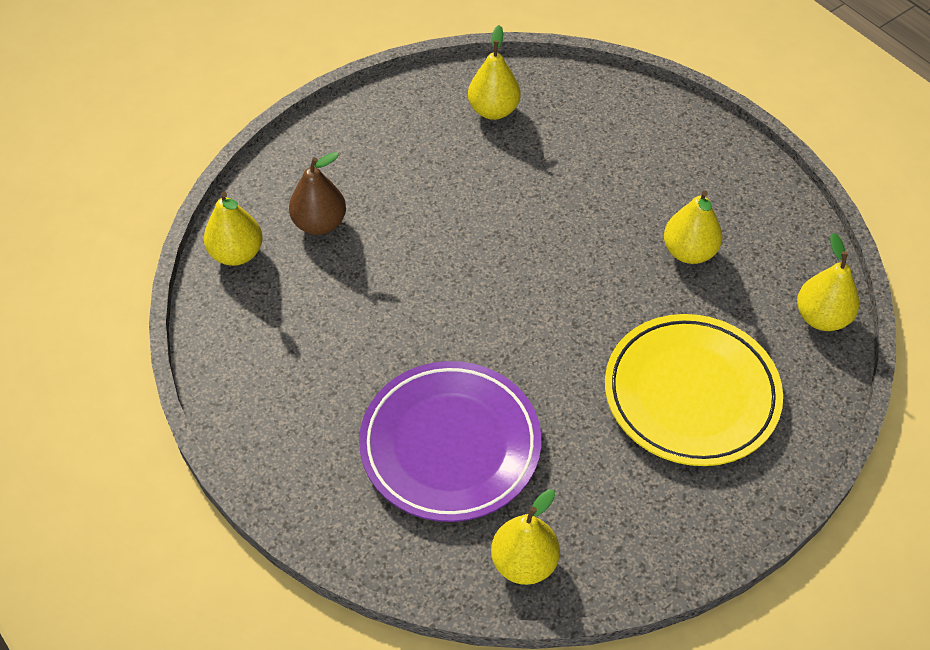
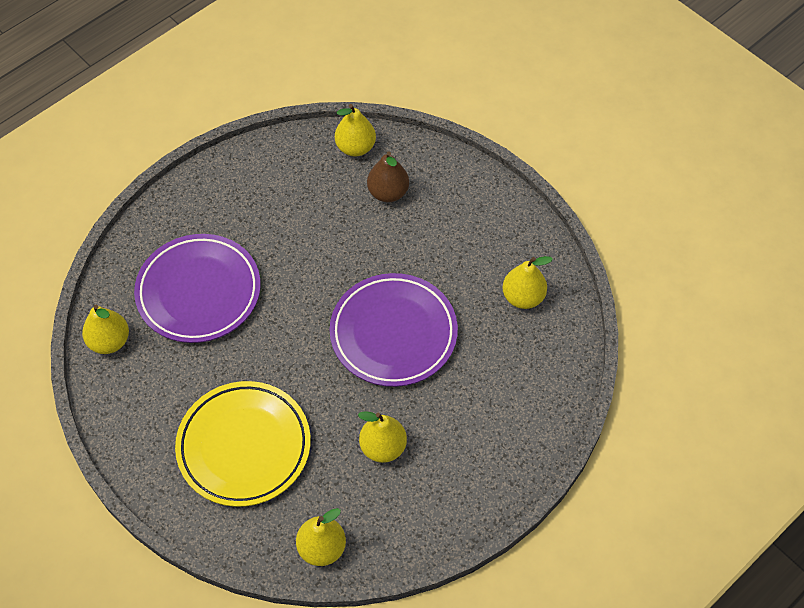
camera: 85 degrees right, 5 degrees up
(533, 232) = (393, 333): none -> purple plate

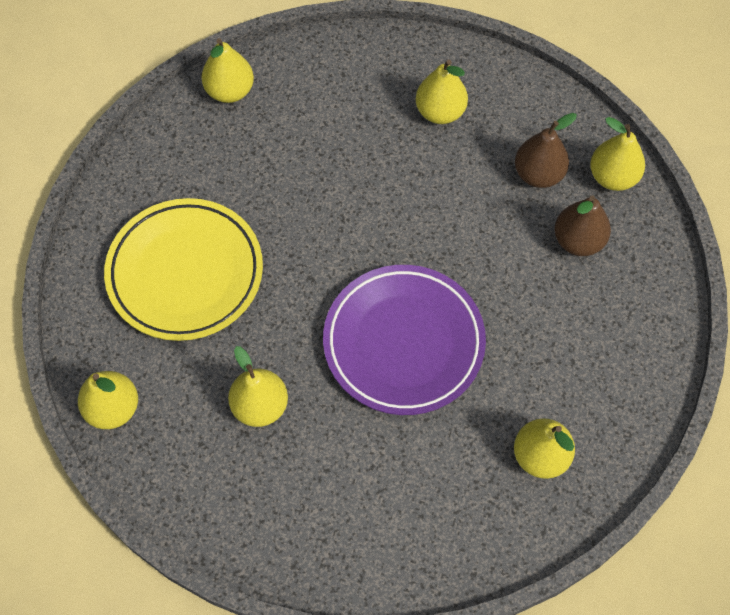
camera: 60 degrees right, 5 degrees up
(199, 292) = (333, 133): purple plate -> none
(231, 217) = (440, 112): none -> yellow pear
(323, 187) = (538, 174): none -> brown pear

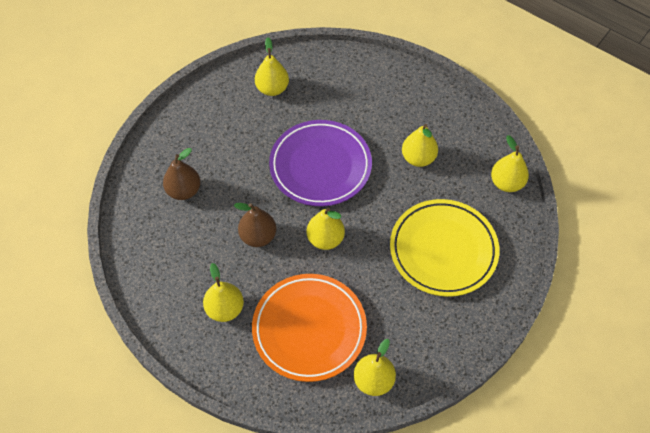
camera: 160 degrees left, 5 degrees down
(327, 121) = (309, 329): none -> orange plate
(538, 174) = (183, 241): brown pear -> brown pear (258, 236)
(613, 177) = (136, 223): yellow pear -> yellow pear (325, 239)

